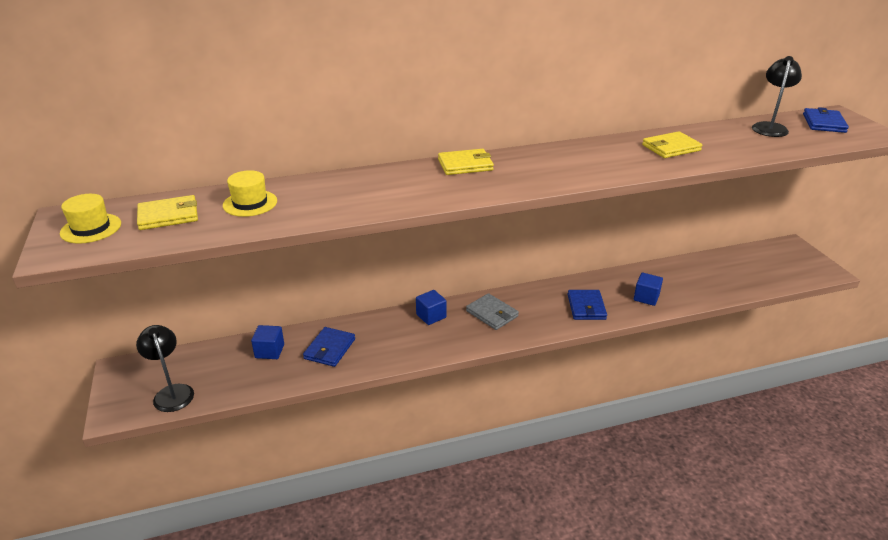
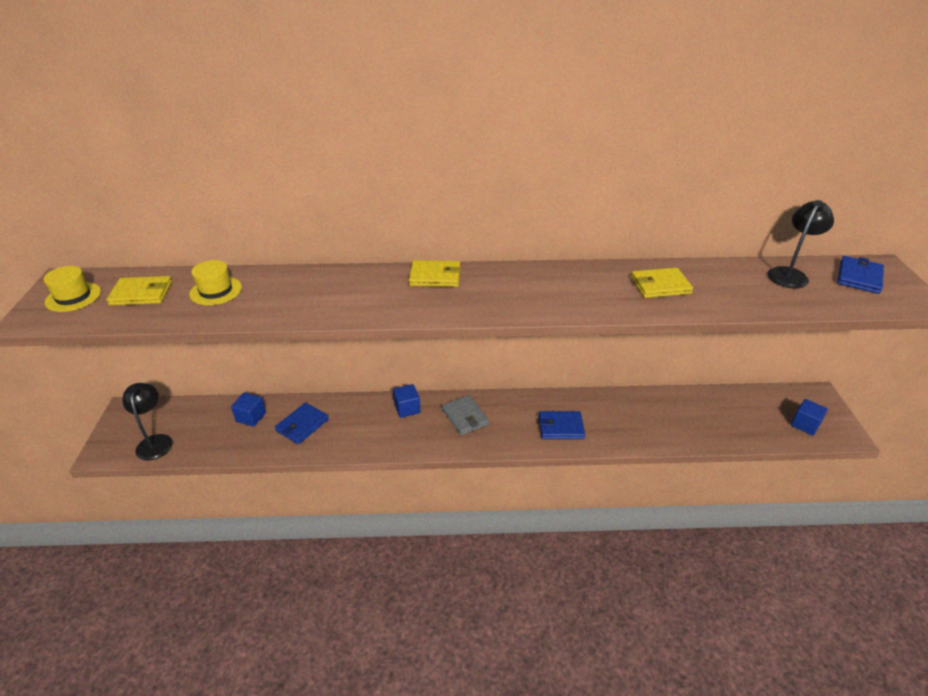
camera: 15 degrees right, 5 degrees up
(586, 307) = (560, 427): blue wallet -> blue wallet turned 75 degrees clockwise
(646, 297) = (627, 428): blue cube -> blue cube (805, 425)

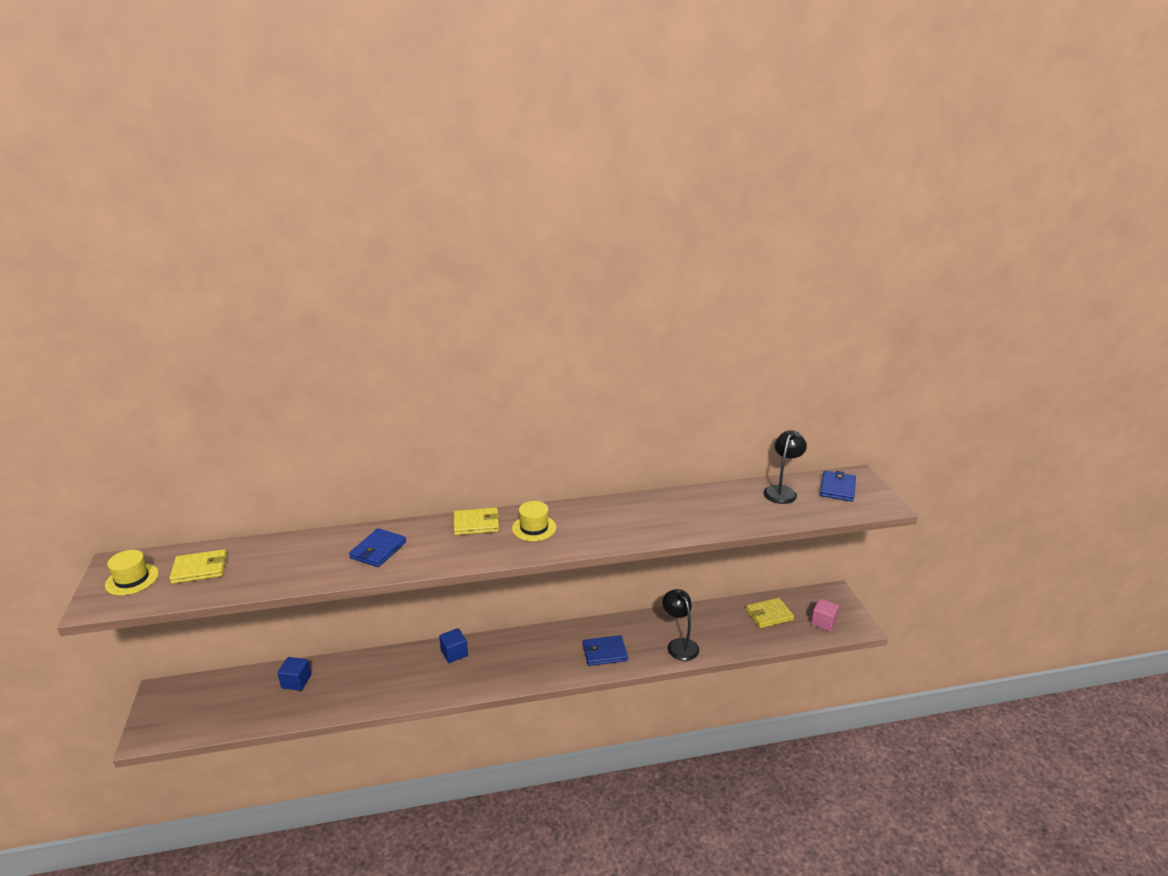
camera: 10 degrees left, 10 degrees down
(155, 441) = (199, 719): black lamp -> black lamp (679, 644)
(216, 291) = (272, 559): yellow hat -> yellow hat (534, 528)
(302, 425) = (351, 683): blue wallet -> blue wallet (378, 550)
(465, 417) = (512, 654): grey wallet -> none
(660, 285) = (674, 512): yellow wallet -> yellow wallet (769, 615)
(805, 425) = (823, 622): blue cube -> pink cube

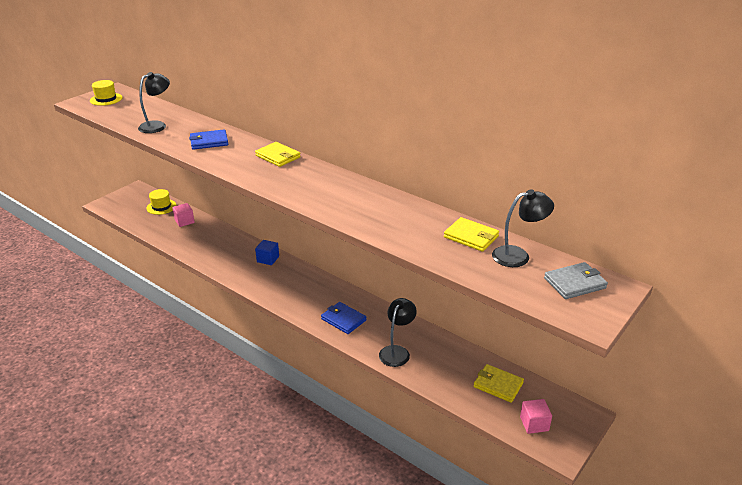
camera: 50 degrees right, 5 degrees up
(200, 569) = (133, 108): yellow wallet -> yellow wallet (471, 237)
(279, 568) = (157, 125): none -> black lamp
(296, 681) = (184, 221): blue cube -> pink cube
(534, 528) = (301, 176): yellow hat -> yellow hat (161, 207)
(837, 488) = (575, 283): blue wallet -> grey wallet

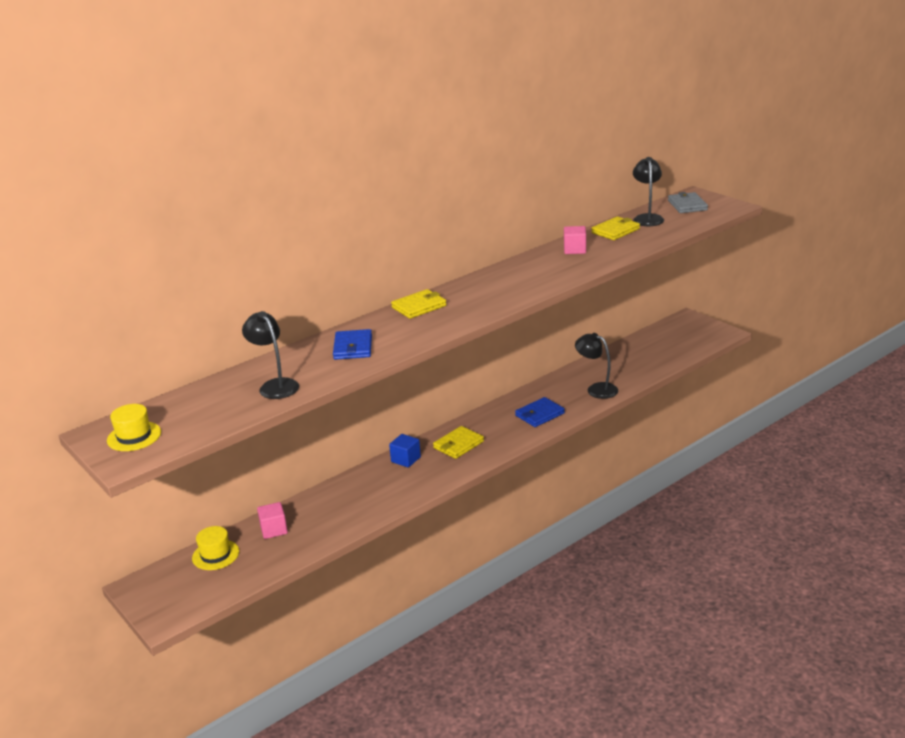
camera: 75 degrees left, 5 degrees down
(498, 385) = (649, 347): yellow wallet -> yellow wallet (458, 445)
(534, 424) = (695, 338): pink cube -> pink cube (575, 250)

